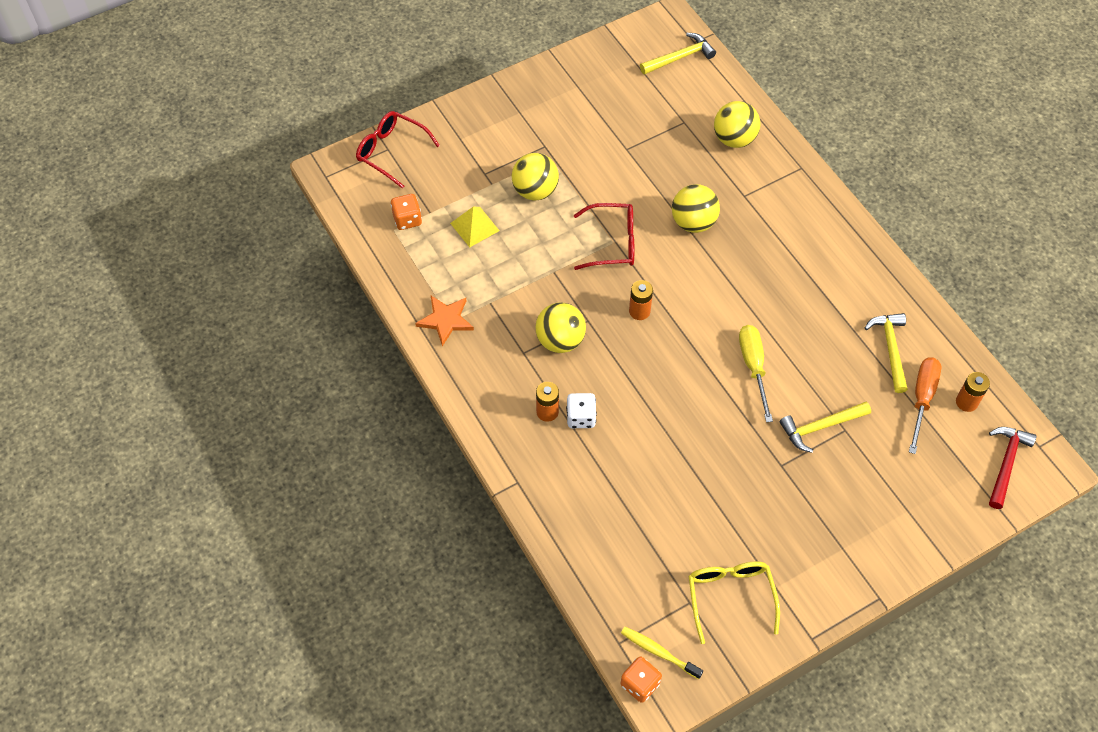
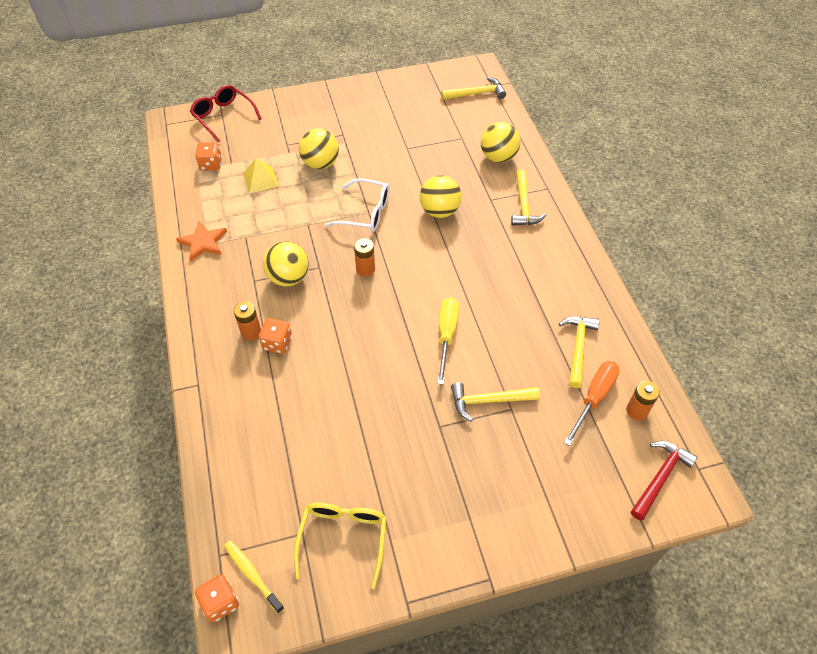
camera: 15 degrees right, 5 degrees down
(581, 417) = (277, 343): white dice -> orange dice
(612, 243) = (365, 213): red glasses -> white glasses
(782, 195) = (524, 205): none -> yellow hammer

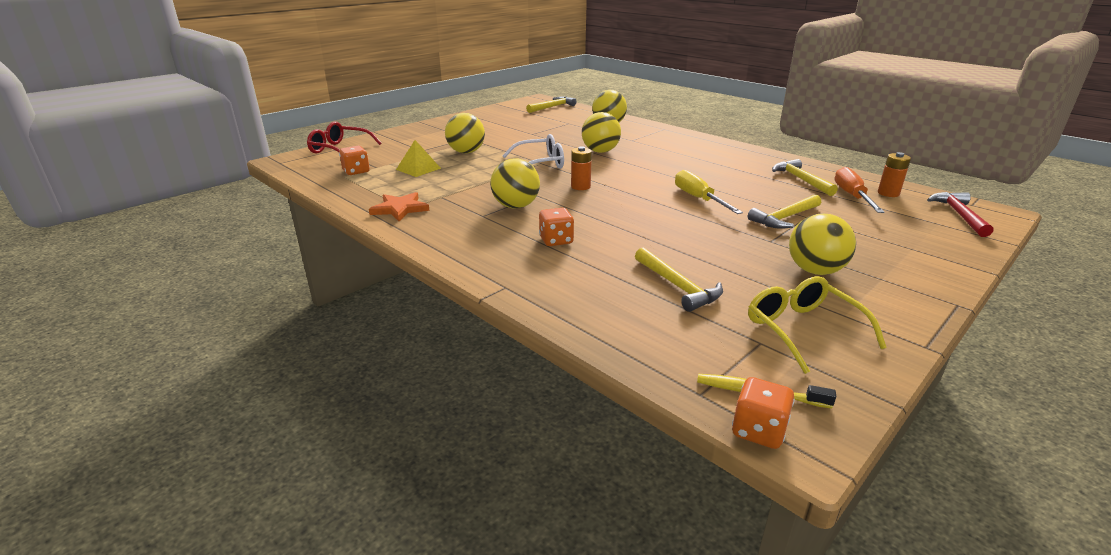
camera: 30 degrees left, 25 degrees down
(251, 332) = (520, 242): orange battery -> none
(429, 482) = (815, 271): none -> yellow ball
(524, 205) = (659, 137): yellow hammer -> yellow hammer (678, 286)

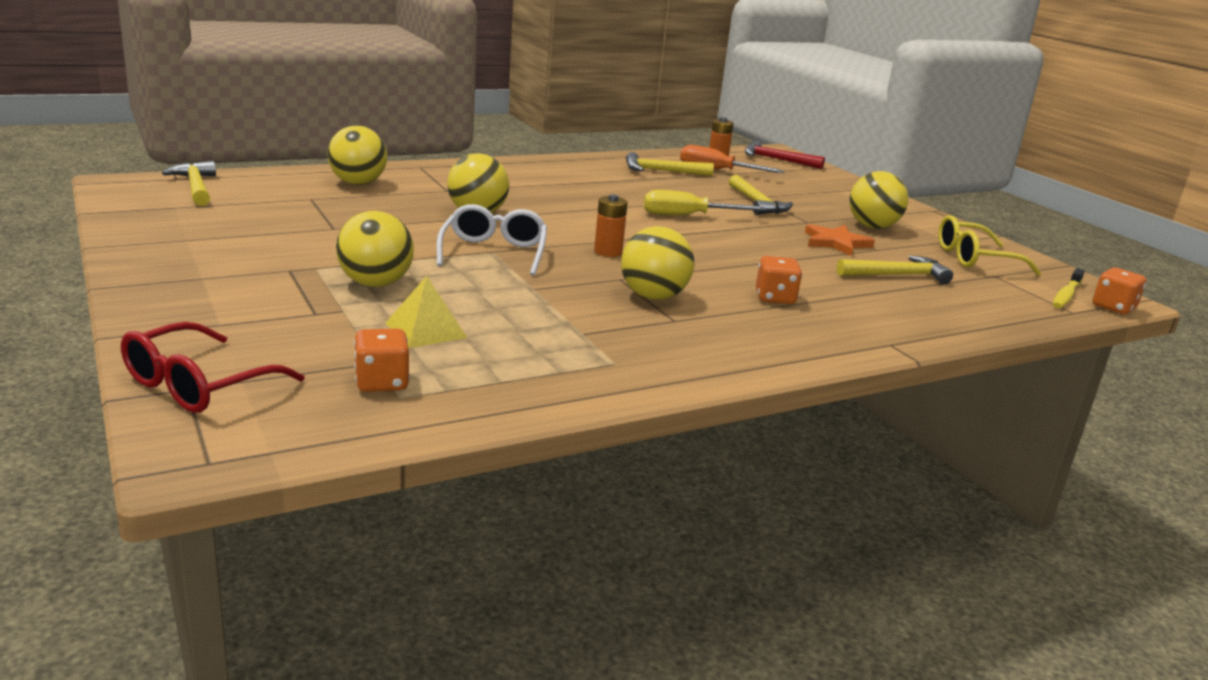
camera: 75 degrees left, 5 degrees down
(400, 209) = (613, 368): orange star -> orange star (836, 243)

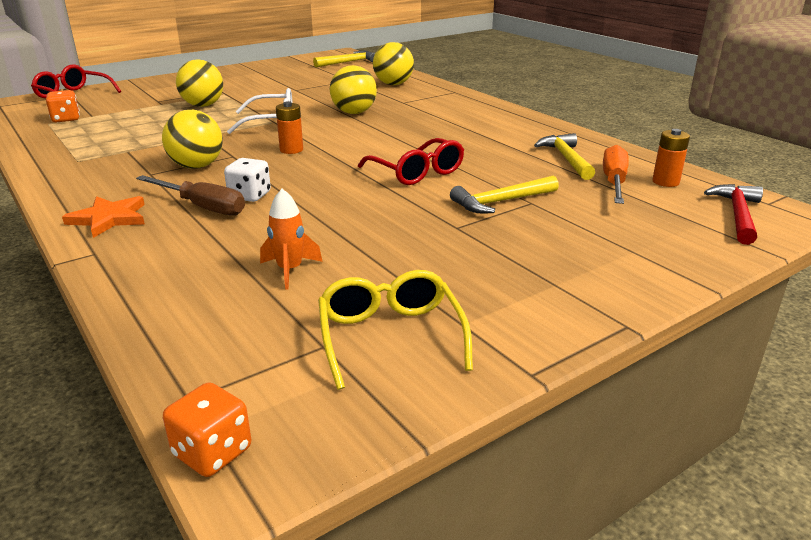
camera: 85 degrees right, 5 degrees up
(425, 330) = (133, 120): yellow pyramid -> none
(687, 216) = (416, 172): yellow screwdriver -> red glasses
(745, 278) = (249, 196): none -> white dice
(775, 298) = (202, 207): orange dice -> brown screwdriver
(836, 243) = (387, 240): orange star -> orange star (109, 218)
(872, 226) = (477, 267): yellow ball -> none
(897, 275) = (290, 270): yellow hammer -> orange rocket
(1066, 295) = (259, 406): yellow toothbrush -> none

